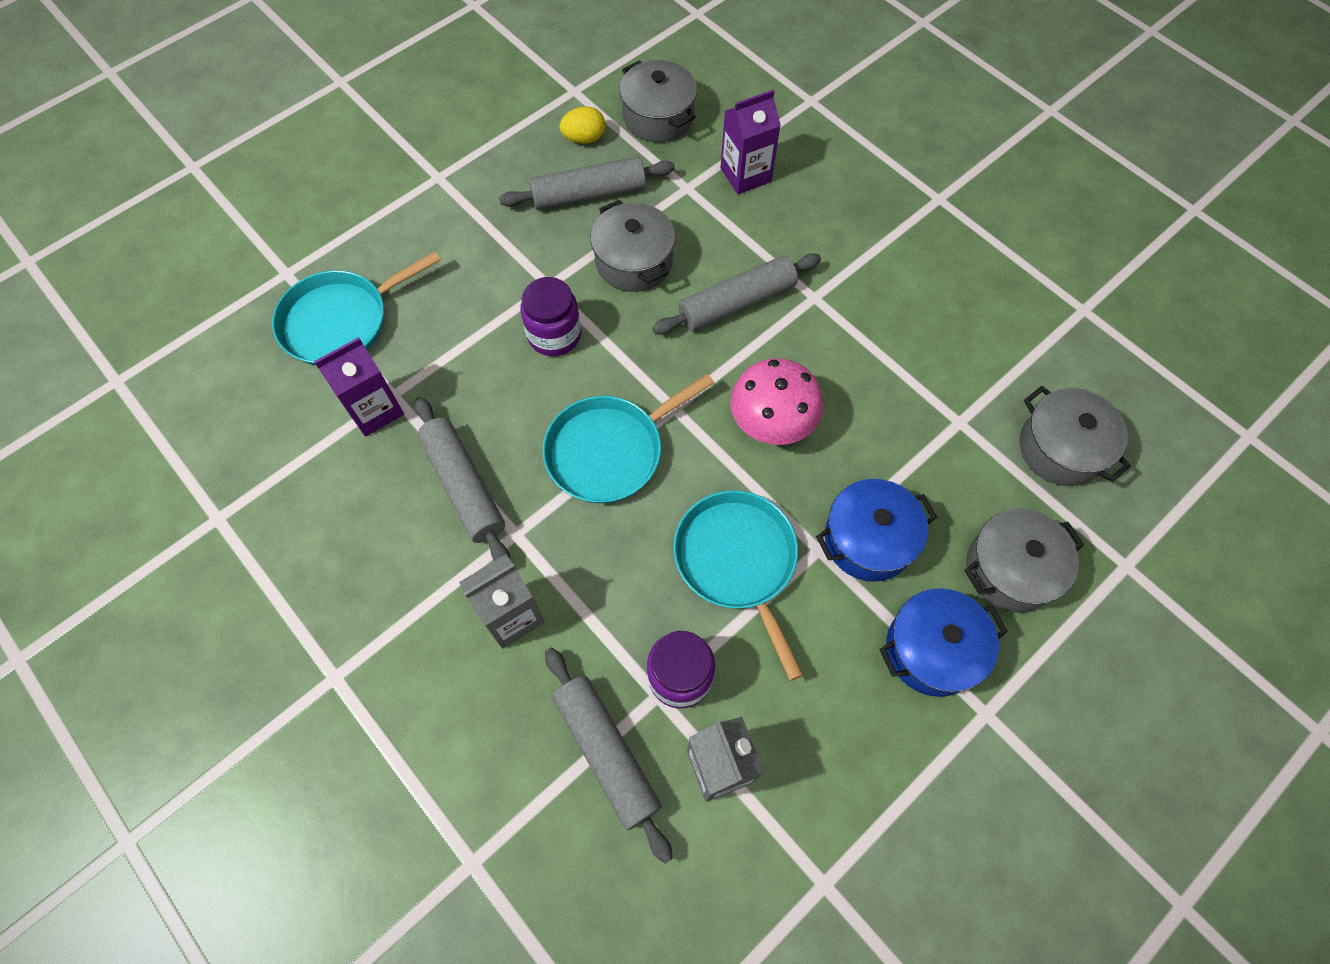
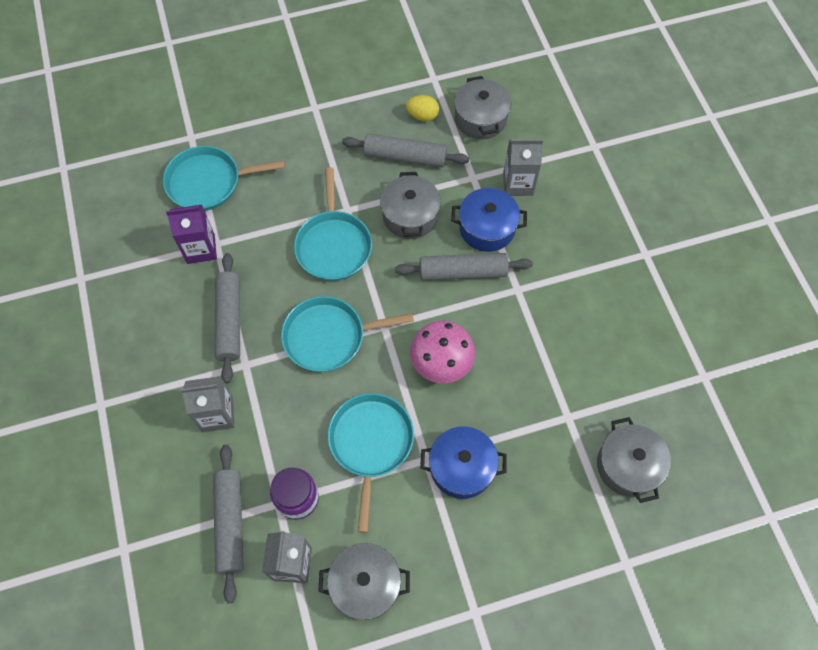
camera: 25 degrees right, 0 degrees up
(554, 335) = (333, 245): purple jar -> turquoise pan
(745, 175) = (518, 184): purple carton -> grey carton
(932, 649) = (463, 556): blue pot -> blue pot (487, 228)
(1010, 569) = (544, 529): grey pot -> grey pot (365, 584)

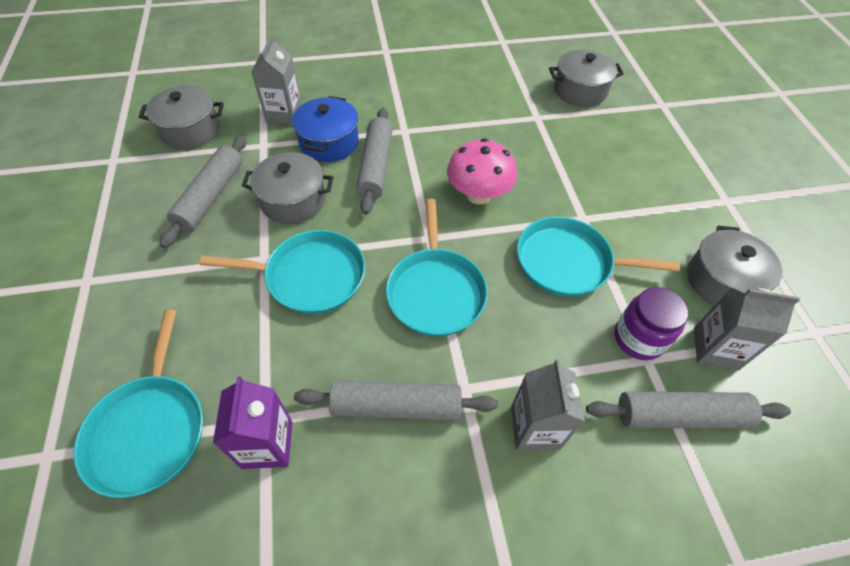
camera: 85 degrees left, 10 degrees down
(422, 116) = (160, 175): yellow egg -> none
(461, 467) = (590, 193): blue pot -> none

